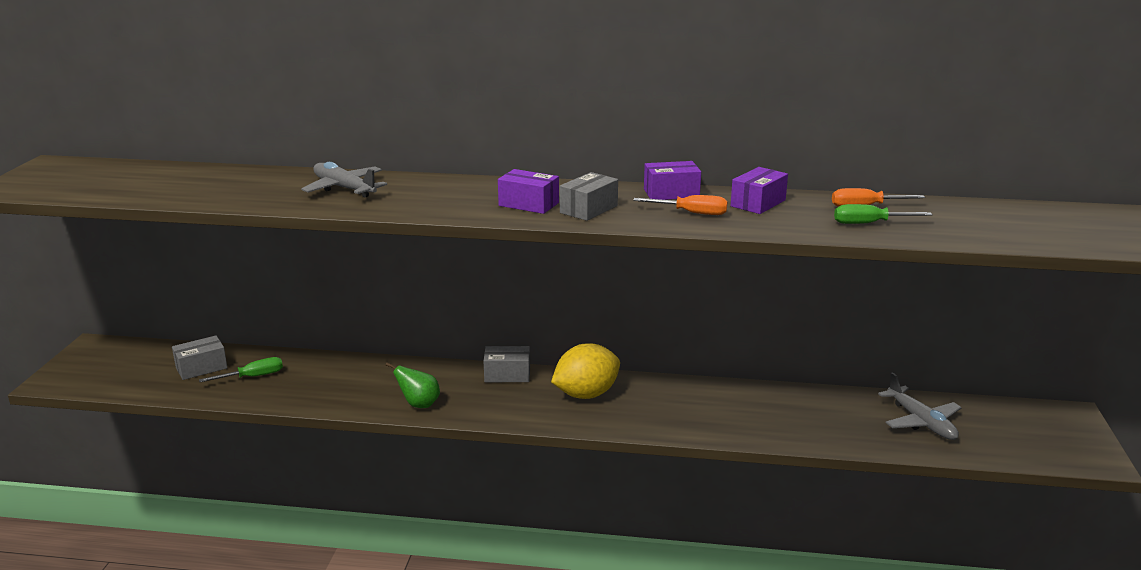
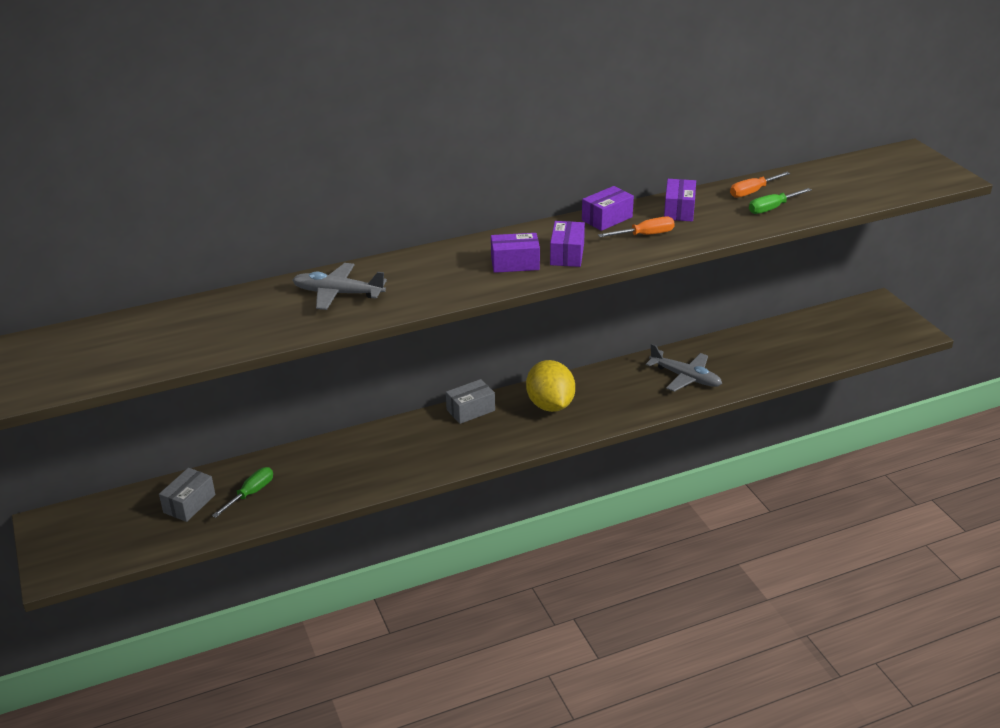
camera: 30 degrees left, 10 degrees up
(419, 404) = (428, 464): green pear -> none
(586, 394) = (550, 405): yellow lemon -> yellow lemon turned 45 degrees counterclockwise
(588, 209) = (567, 254): grey box -> purple box
(921, 421) = (795, 342): grey plane -> grey plane (685, 377)

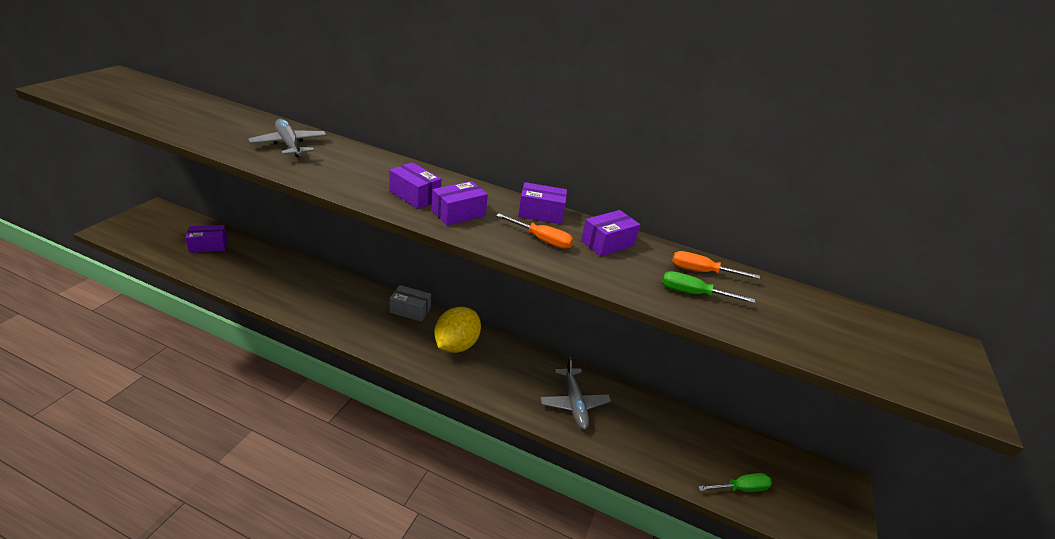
camera: 40 degrees right, 0 degrees up
(189, 503) = (208, 246): grey box -> purple box
(251, 493) = (236, 263): green screwdriver -> green screwdriver (741, 488)

